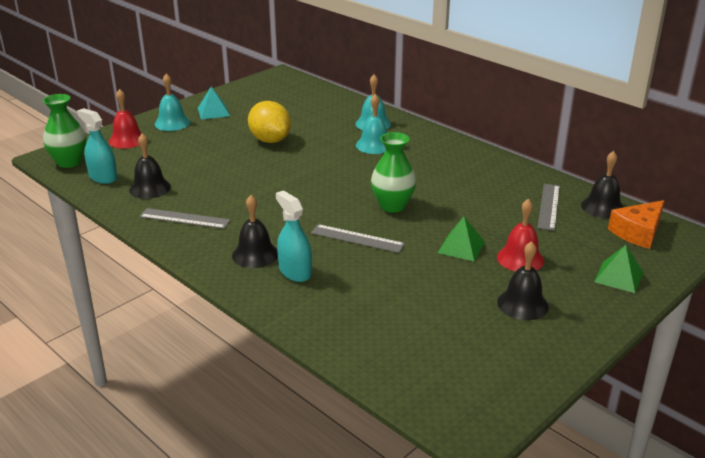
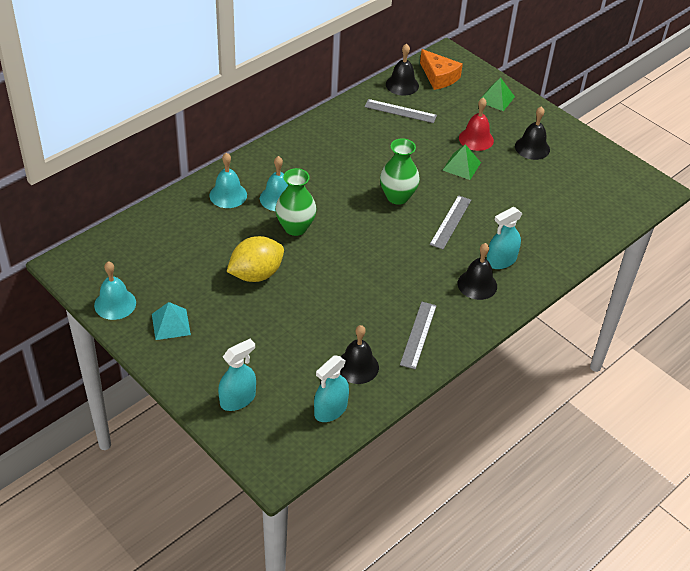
camera: 90 degrees left, 15 degrees up
(69, 162) = (291, 447): green vase -> green vase (295, 227)
(127, 140) = (237, 399): red bell -> turquoise spray bottle
(172, 123) = (196, 361): turquoise bell -> turquoise bell (115, 304)

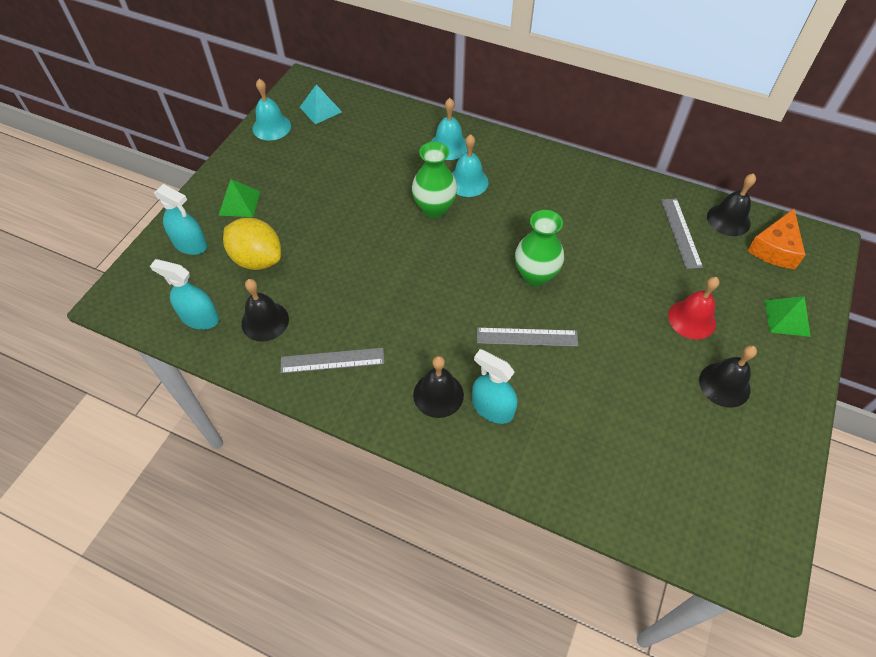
camera: 70 degrees right, 10 degrees up
(171, 324) = (263, 169): turquoise pyramid -> turquoise pyramid (320, 109)
(256, 274) = (354, 202): yellow lemon -> yellow lemon (257, 259)
(461, 166) = (631, 319): green pyramid -> green pyramid (239, 203)

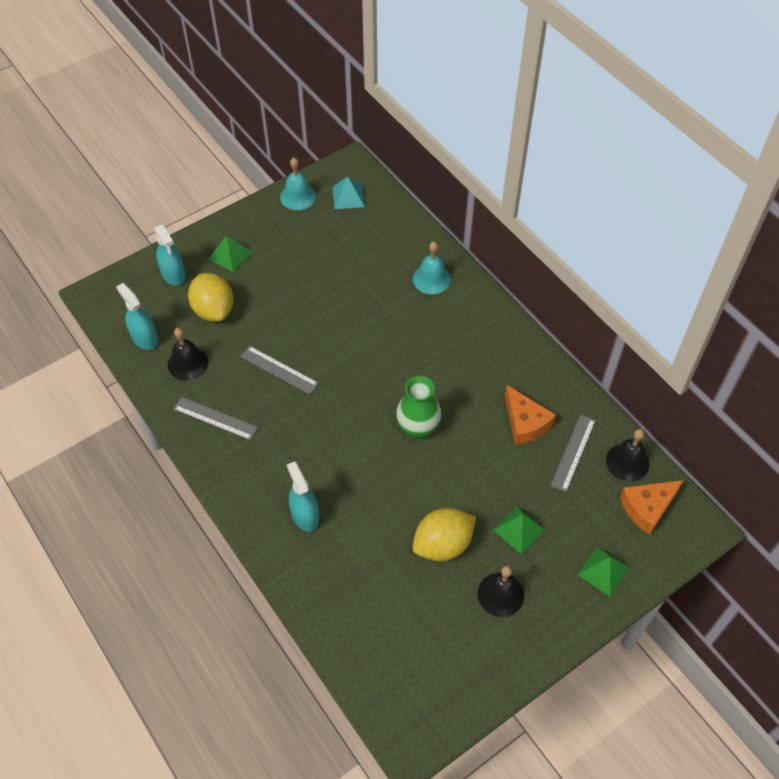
camera: 30 degrees right, 0 degrees up
(434, 208) = (378, 331): green vase -> none
(438, 394) = (273, 484): black bell -> none
(468, 181) = (423, 319): turquoise bell -> none
(527, 337) = (372, 475): grey ruler -> grey ruler (279, 370)
(622, 227) = (525, 423): none -> orange cheese
(640, 367) = (443, 544): none -> yellow lemon
(692, 319) = (519, 529): red bell -> green pyramid

